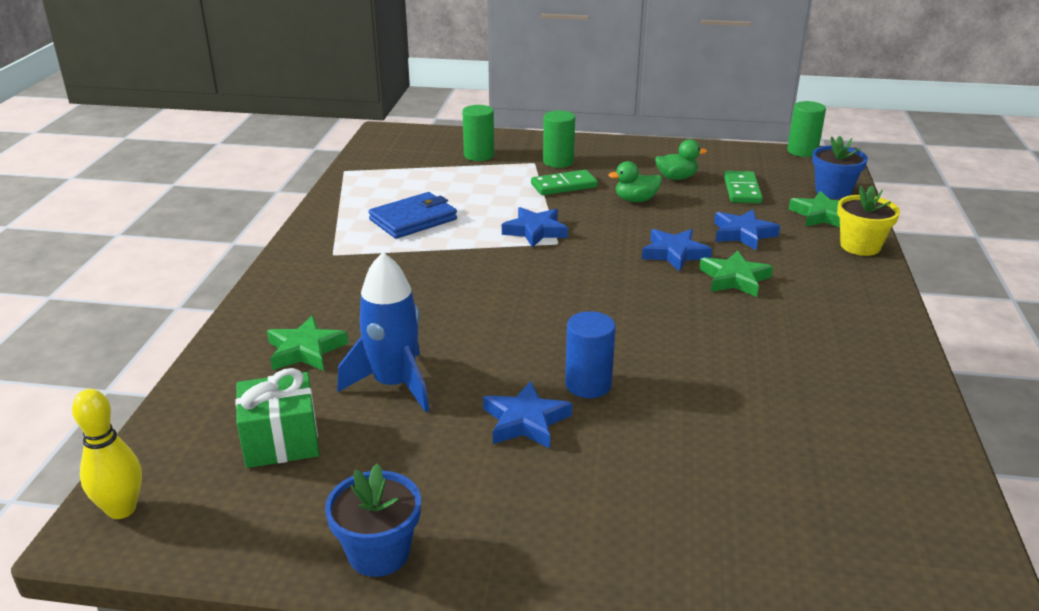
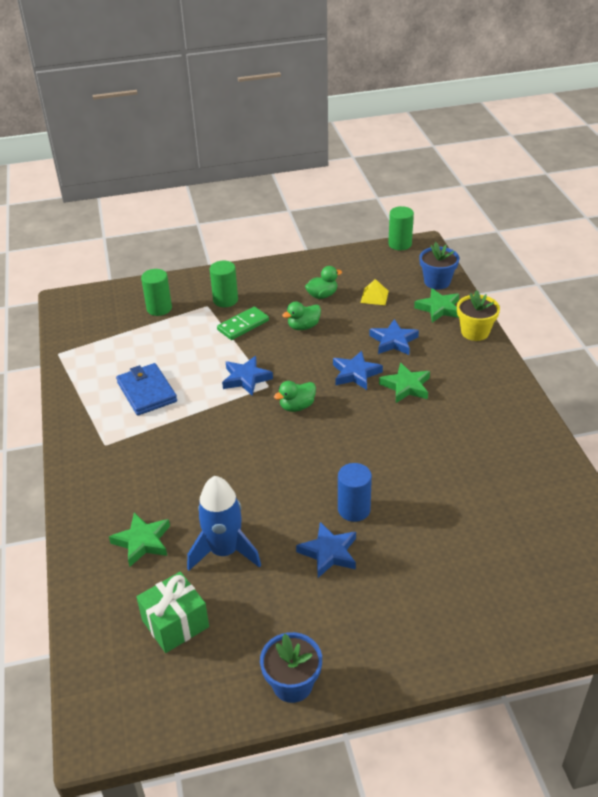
camera: 20 degrees left, 10 degrees up
(121, 509) = (101, 714): yellow bowling pin -> none
(413, 219) = (146, 392): blue wallet -> blue wallet turned 60 degrees counterclockwise
(580, 268) = (297, 406): none -> green duck
(742, 190) = (374, 296): green domino -> yellow pyramid

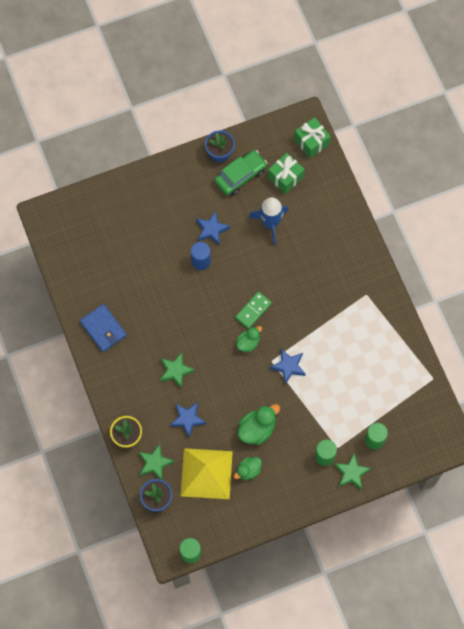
camera: 170 degrees right, 30 degrees up
(103, 684) = (311, 142): none -> green gift
(142, 541) = (318, 224): green star -> green star (351, 473)
(146, 392) = (354, 345): blue wallet -> blue wallet (103, 329)
(243, 325) = (303, 425): green domino -> green domino (253, 310)
(259, 636) = (240, 176): none -> green car
(303, 326) = (257, 429): green duck -> green duck, size x1.55
(355, 373) = (212, 380): blue star -> none
(374, 296) = (206, 473): yellow pyramid -> yellow pyramid, size x2.45

